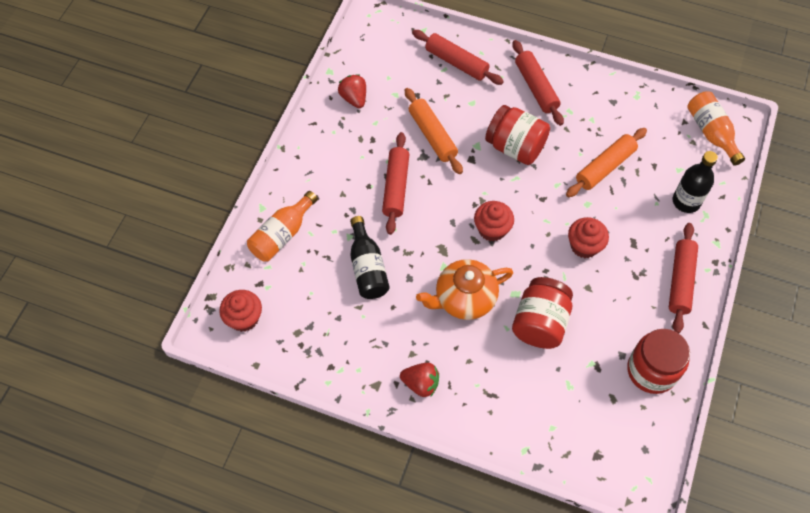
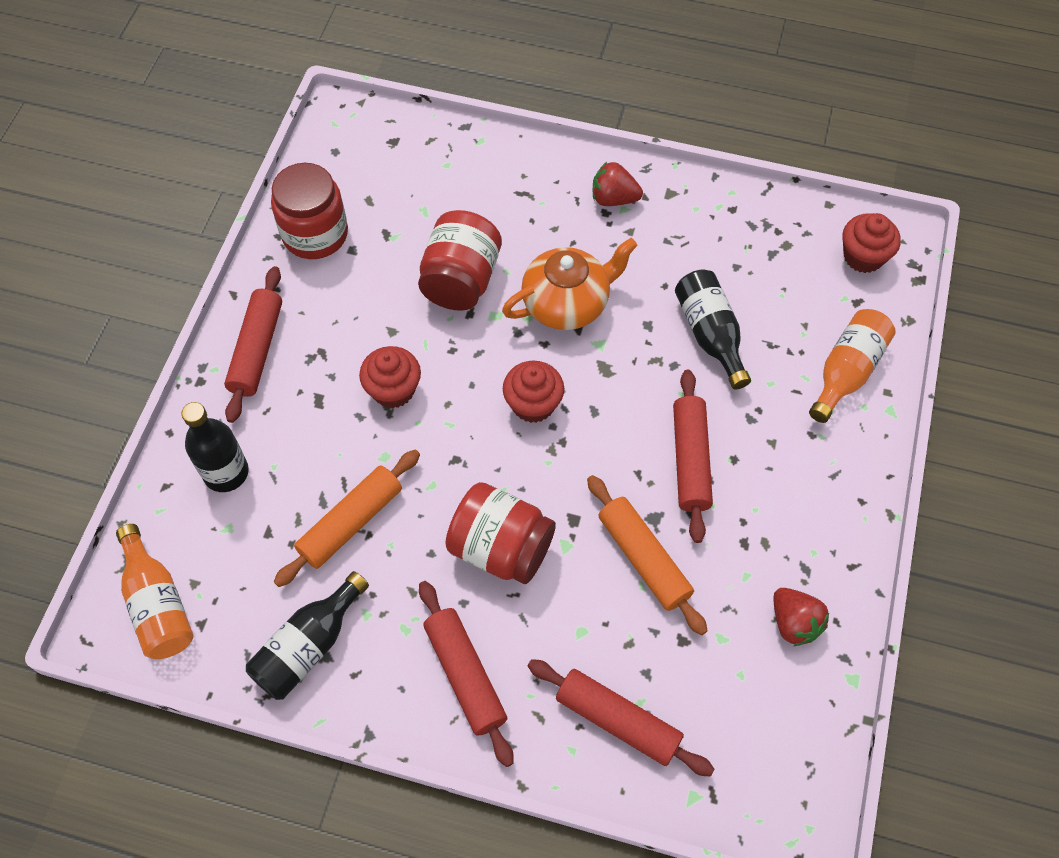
camera: 175 degrees right, 0 degrees up
(622, 106) = (308, 646): none -> black bottle

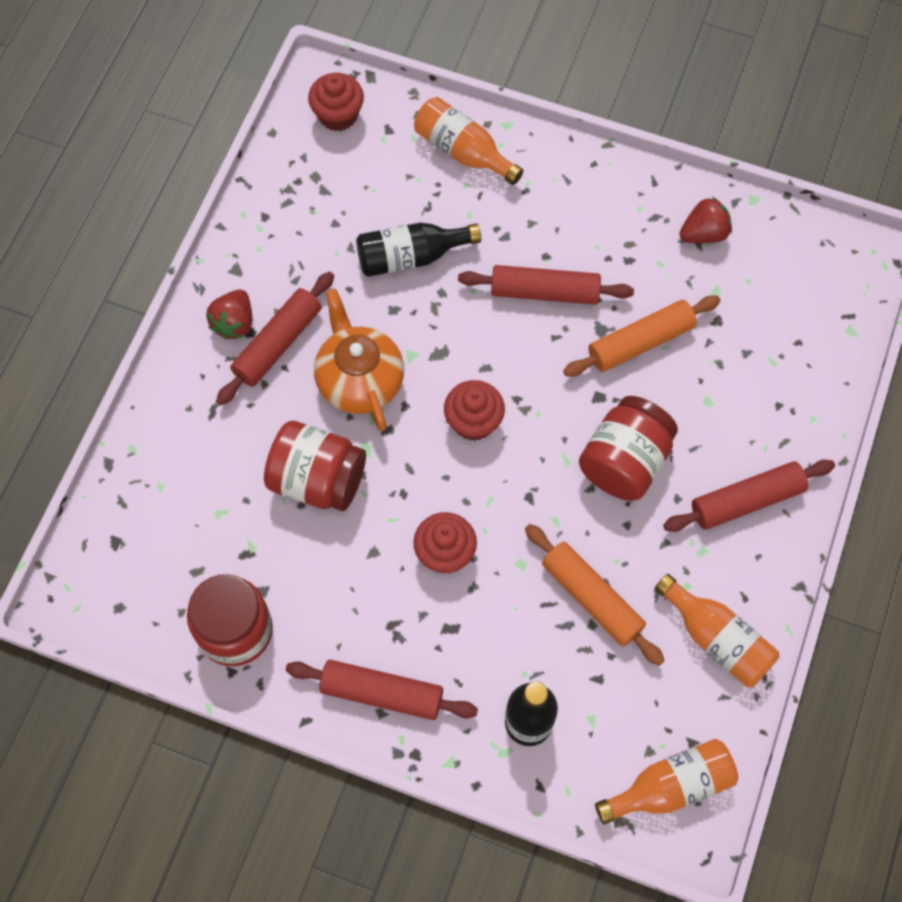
camera: 85 degrees left, 5 degrees up
(308, 646) = (717, 639): black bottle -> orange bottle
(618, 720) = (787, 380): red rolling pin -> red rolling pin (278, 344)

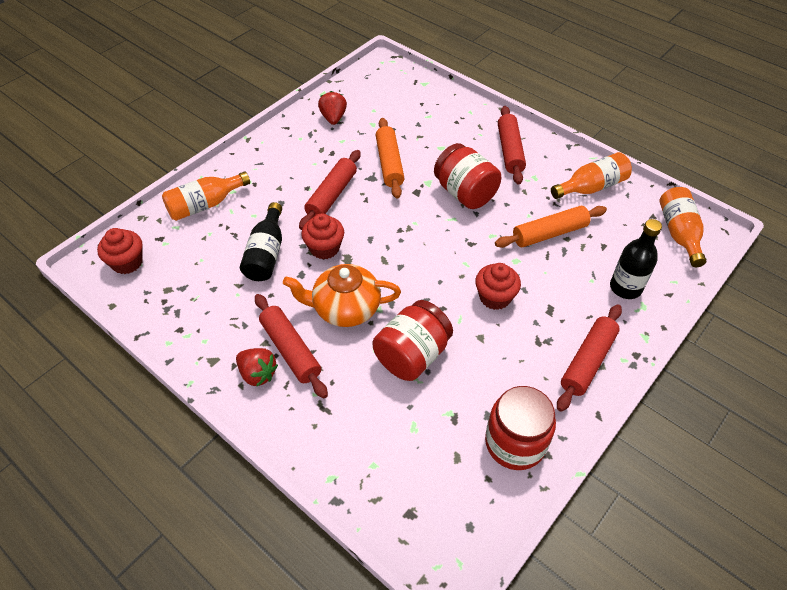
camera: 70 degrees left, 15 degrees down
(473, 421) = (406, 255): red cupcake -> red cupcake (324, 248)

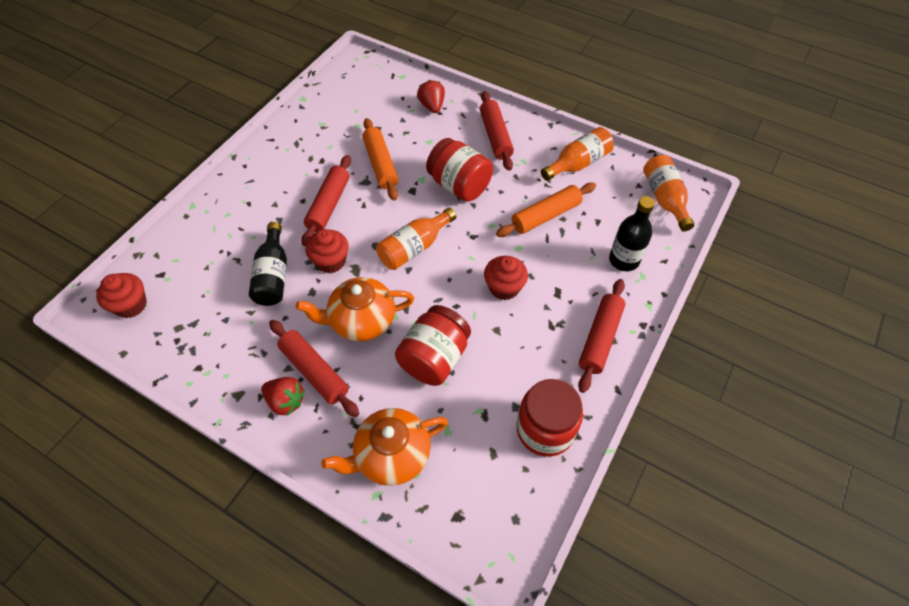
camera: 10 degrees left, 5 degrees up
(205, 205) = (201, 232): orange bottle -> orange bottle (414, 248)
(333, 118) = (317, 123): red strawberry -> red strawberry (432, 106)
(353, 442) = (391, 455): none -> orange teapot

